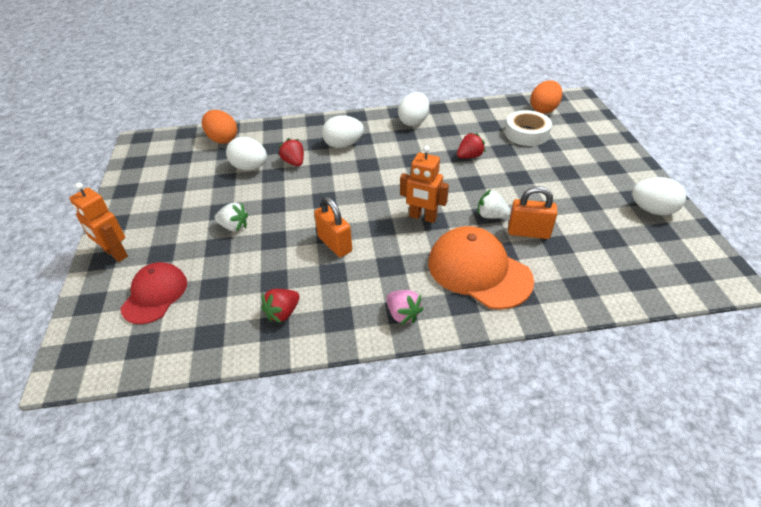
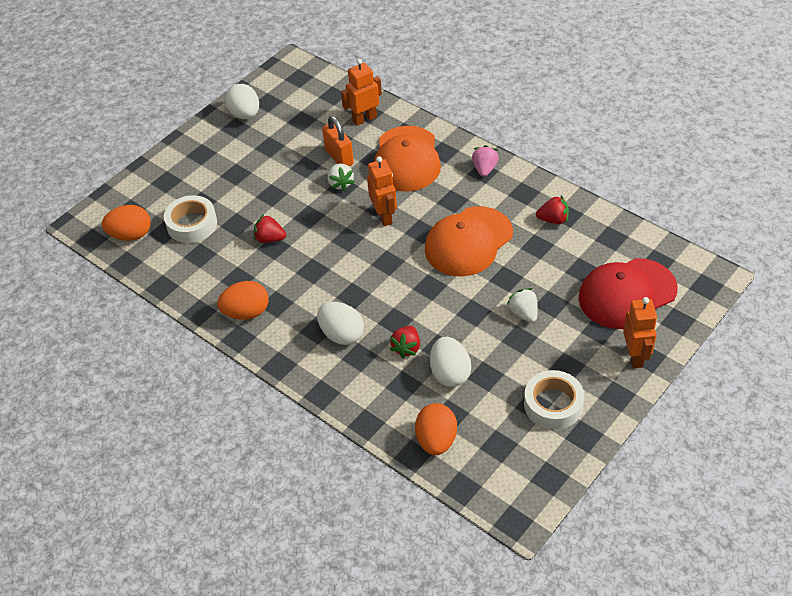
camera: 130 degrees left, 5 degrees up
(155, 294) = (627, 294): red cap -> red cap, size x1.53
(161, 192) = (553, 404): none -> white tape
(335, 244) = (468, 242): orange padlock -> orange cap
(413, 122) = (246, 312): white egg -> orange egg
(573, 278) = (364, 119): none -> orange robot

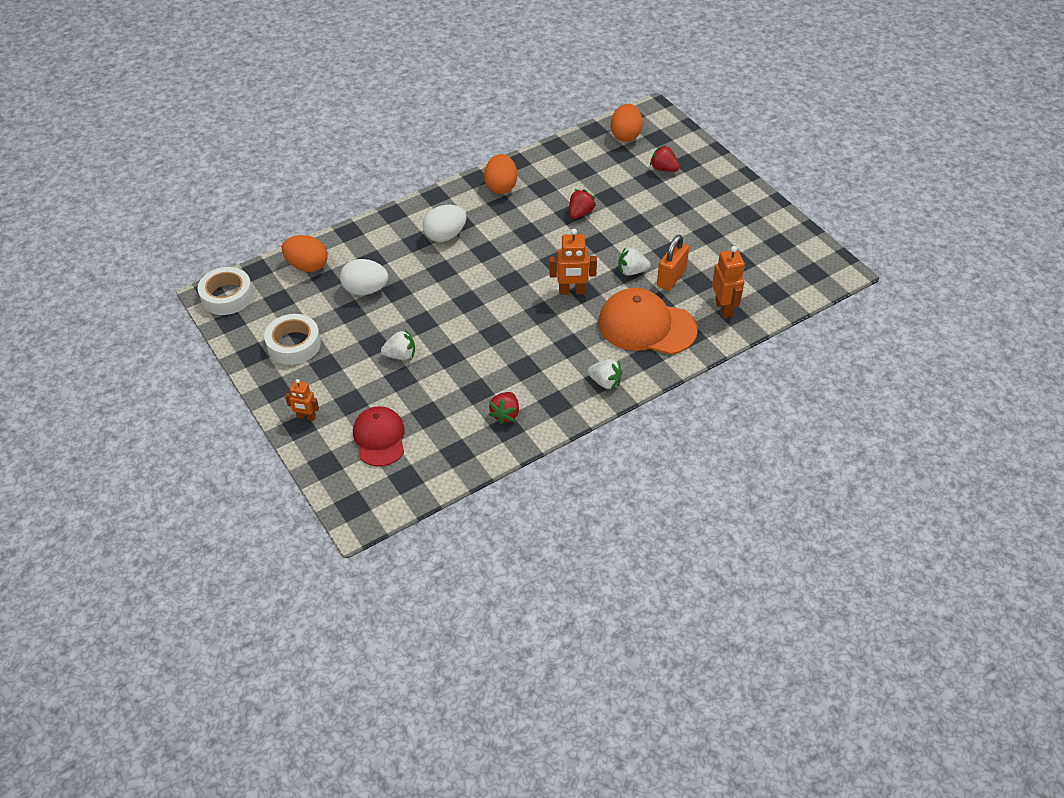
camera: 105 degrees right, 0 degrees up
(192, 224) = (622, 170): white tape -> white tape (227, 296)
(245, 114) = (764, 224): white egg -> none
(339, 157) = (671, 278): orange padlock -> orange padlock turned 45 degrees counterclockwise
(406, 348) = (408, 270): red strawberry -> red strawberry (663, 169)
(468, 242) = (508, 342): orange cap -> none
(484, 169) = (605, 382): pink strawberry -> white strawberry
(627, 294) = (379, 438): red cap -> red cap, size x0.66
(635, 356) = (306, 417): orange robot -> orange robot, size x0.63

